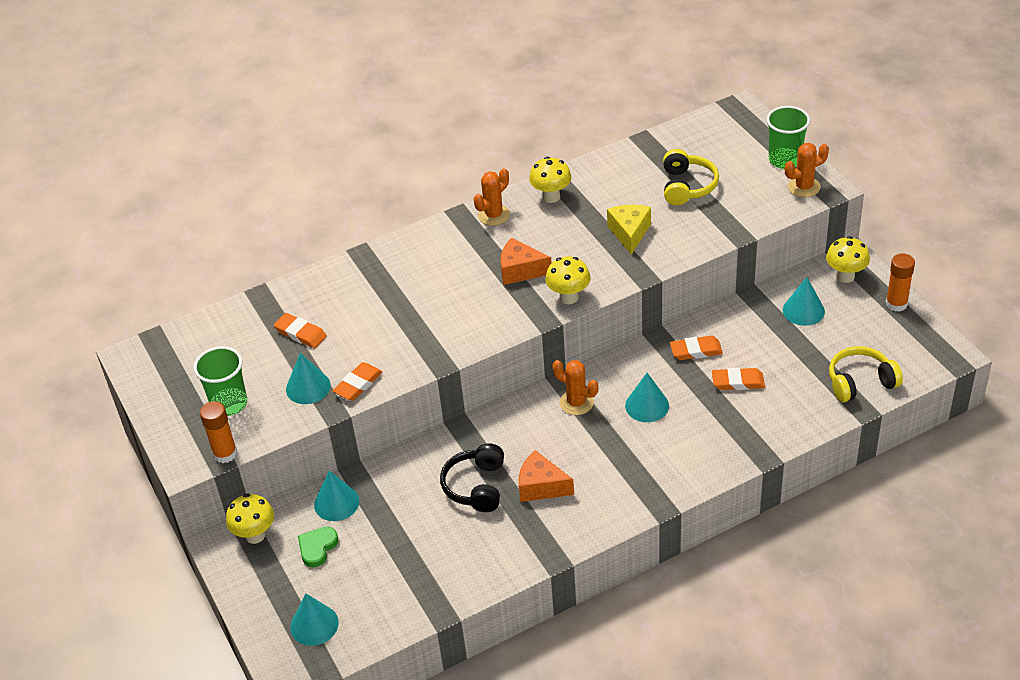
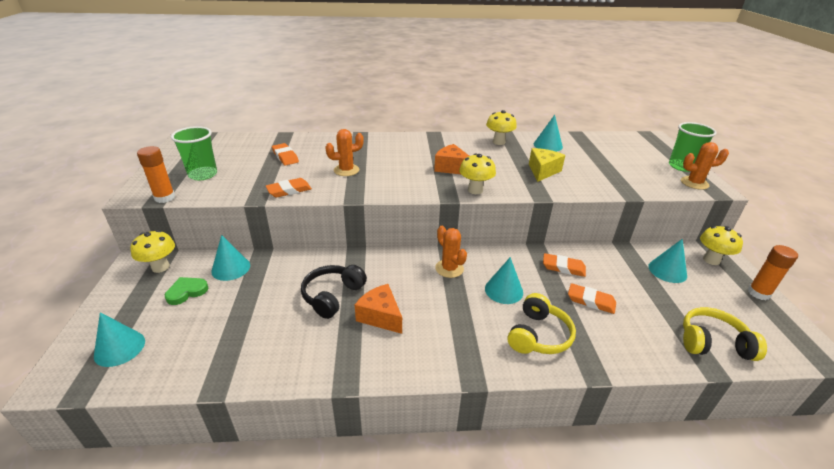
camera: 20 degrees right, 10 degrees down
(308, 387) = (257, 182): turquoise cone -> turquoise cone (548, 145)
(493, 215) = (455, 140): orange cactus -> orange cactus (346, 170)
(687, 186) = (598, 160): yellow headphones -> yellow headphones (538, 335)

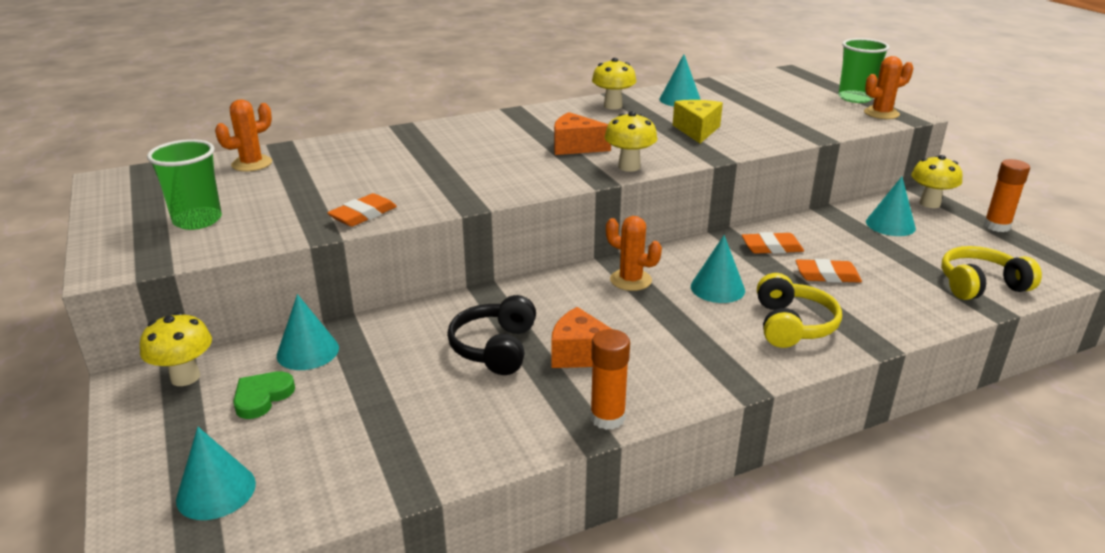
camera: 20 degrees left, 5 degrees down
(165, 198) = (164, 261): orange glue stick -> orange glue stick (607, 418)
(285, 157) = (313, 174): orange eraser -> none
(346, 170) = (427, 175): orange cactus -> orange cactus (252, 164)

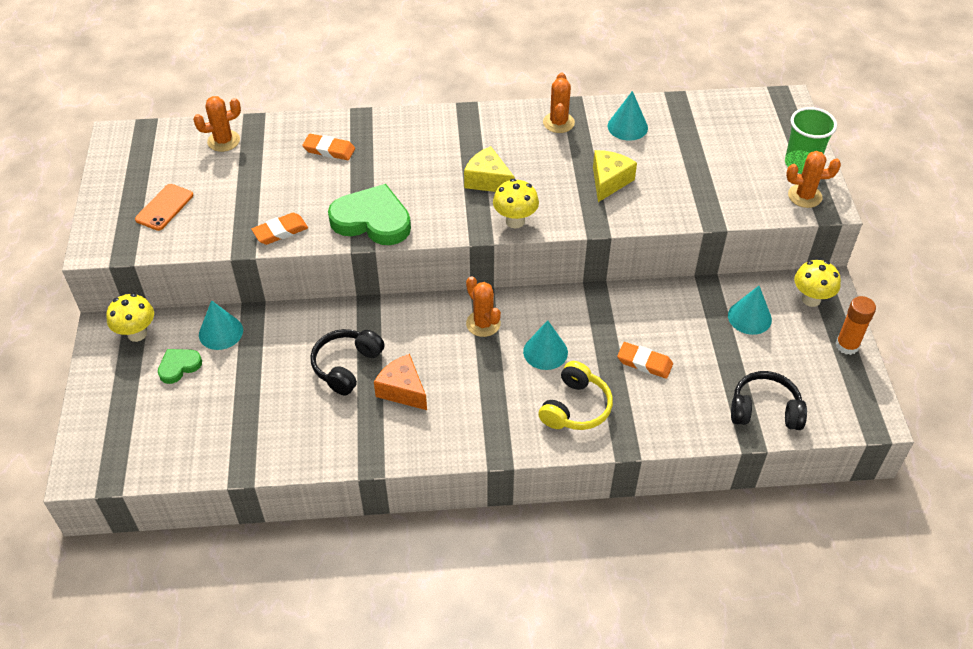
camera: 20 degrees right, 20 degrees up
(197, 220) = (164, 207): green cup -> orange phone
(216, 491) = (131, 436): turquoise cone -> none
(470, 190) = (372, 220): none -> green heart
(575, 147) = (487, 180): orange cheese -> yellow cheese
(607, 418) = (388, 452): orange glue stick -> none
(613, 106) = (558, 123): yellow mushroom -> orange cactus
(771, 247) = (623, 317): orange eraser -> orange eraser (329, 150)
(980, 285) = (765, 410): yellow headphones -> black headphones

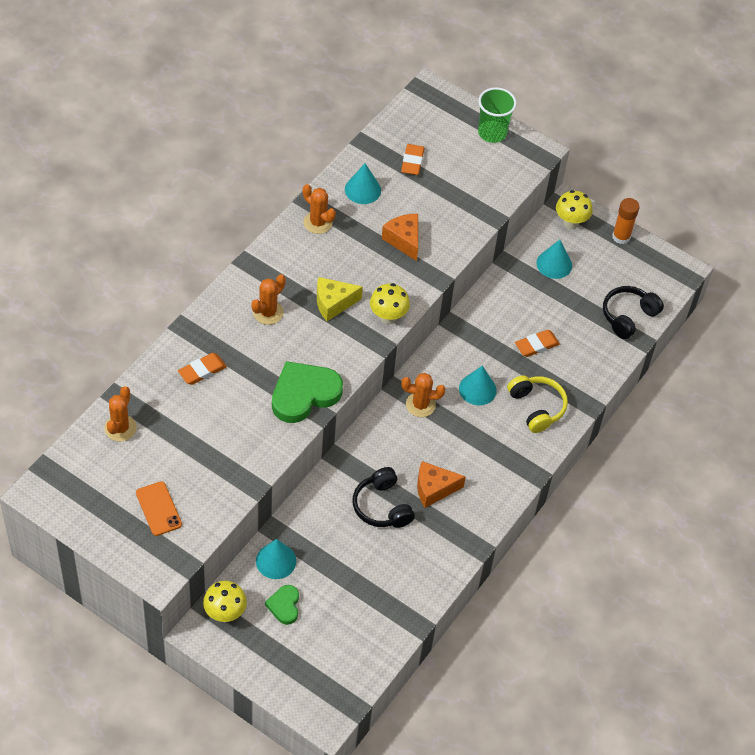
camera: 55 degrees left, 5 degrees up
(280, 231) = (260, 454): orange eraser -> orange eraser (412, 162)
(609, 181) = (404, 240): yellow cheese -> orange cheese
(804, 196) = (520, 155): orange cactus -> orange cactus (268, 312)

